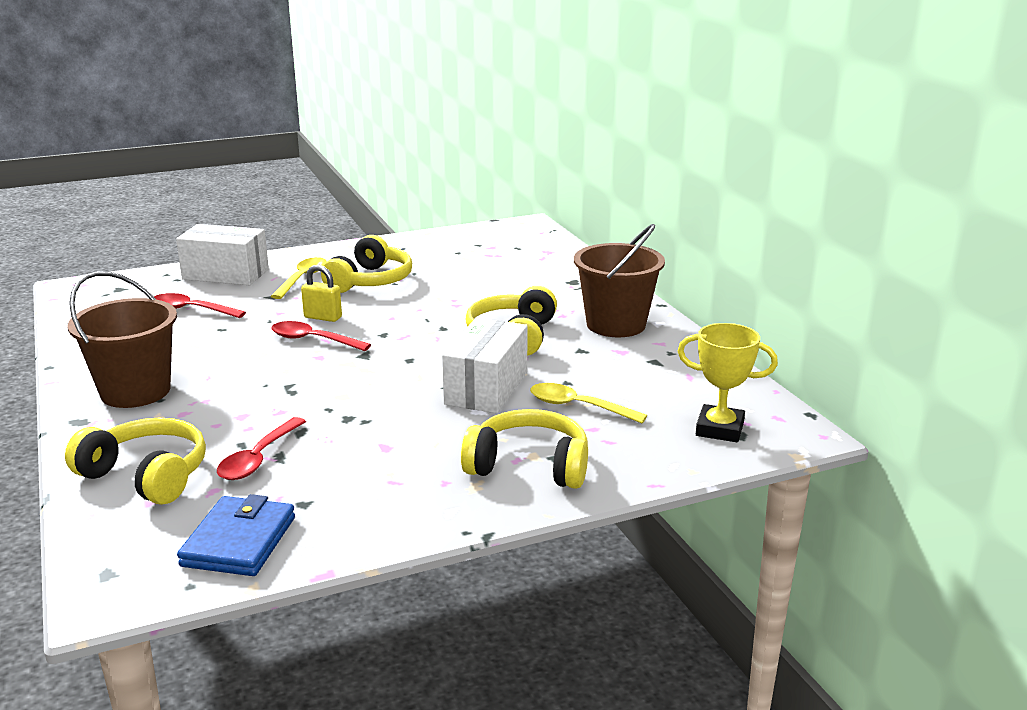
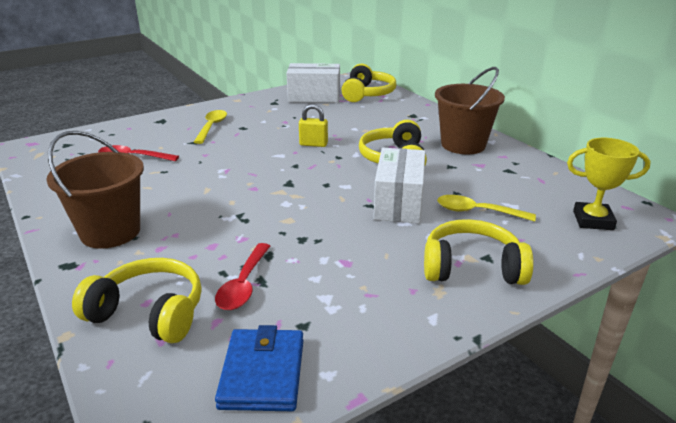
camera: 10 degrees left, 5 degrees up
(226, 274) = (150, 127): white box -> white box (314, 97)
(313, 340) = (242, 174): red spoon -> none
(323, 317) = (241, 156): yellow padlock -> yellow padlock (313, 144)
(370, 281) = (265, 125): yellow headphones -> yellow headphones (367, 94)

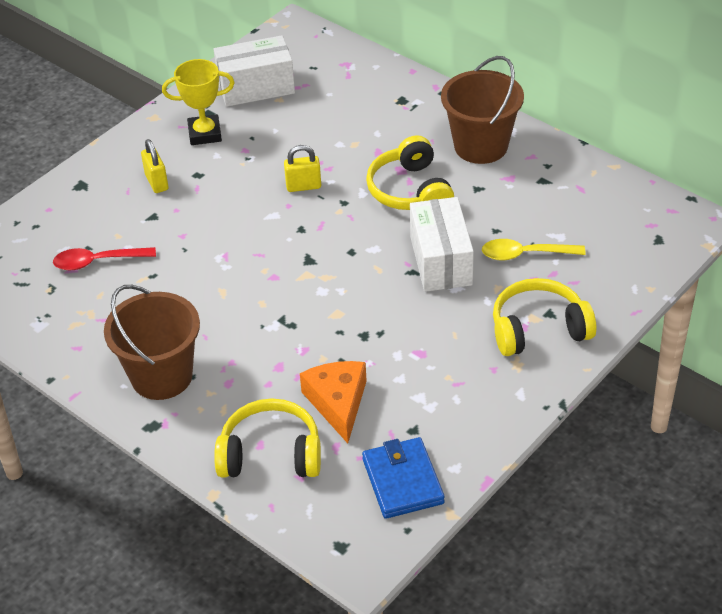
camera: 15 degrees left, 15 degrees up
(211, 127) = (156, 182): yellow spoon -> yellow padlock
(244, 284) = (338, 403): red spoon -> orange cheese
(367, 94) = (325, 65): yellow headphones -> none
(593, 220) = (640, 238): yellow trophy -> yellow trophy (205, 134)

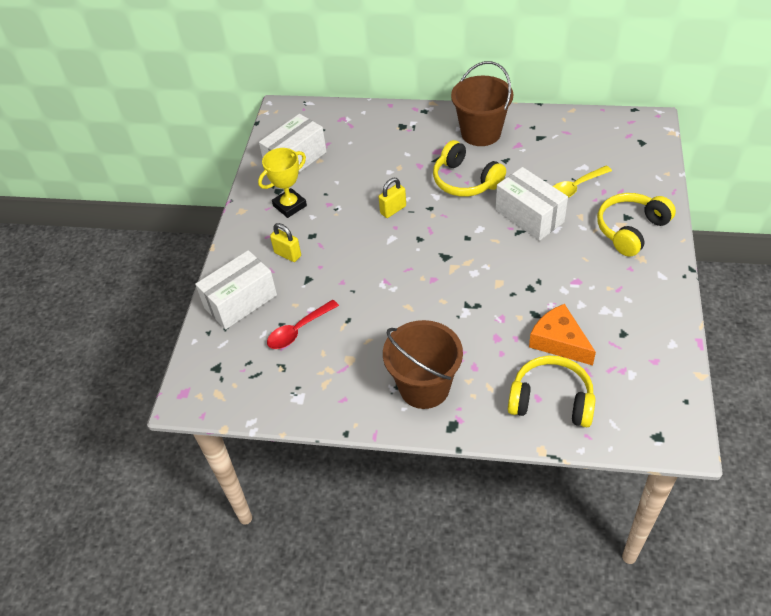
camera: 30 degrees left, 5 degrees up
(71, 207) = (240, 301): none -> white box
(271, 454) = (551, 400): yellow headphones -> yellow headphones turned 45 degrees clockwise
(403, 481) = (651, 370): blue wallet -> none

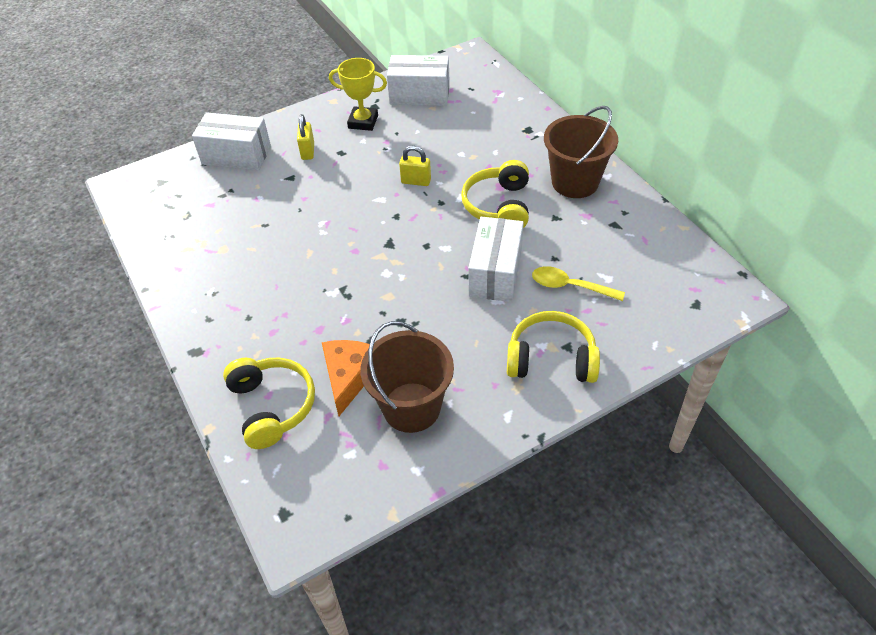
camera: 50 degrees right, 0 degrees up
(298, 330) = (231, 203): red spoon -> none
(424, 387) = (226, 311): brown bucket -> brown bucket (411, 407)

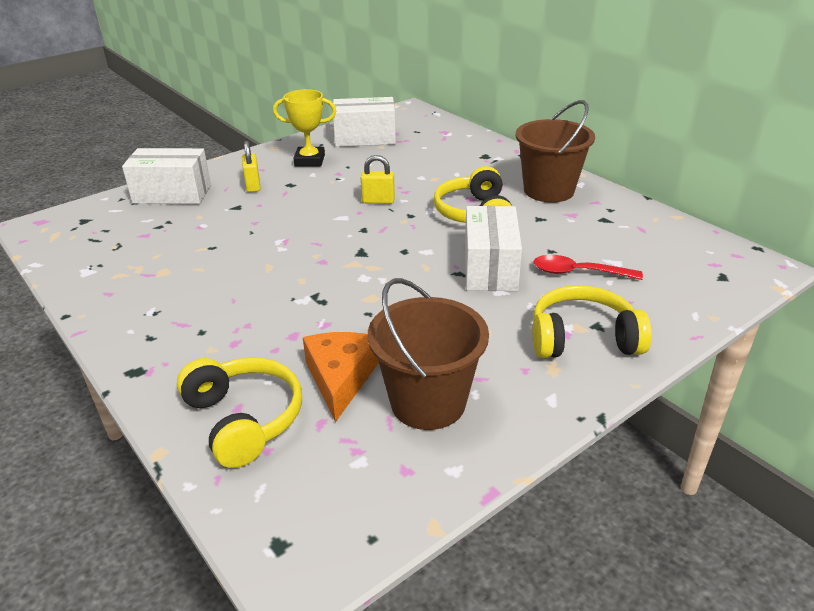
camera: 10 degrees left, 15 degrees down
(570, 286) = (578, 272): yellow spoon -> red spoon

